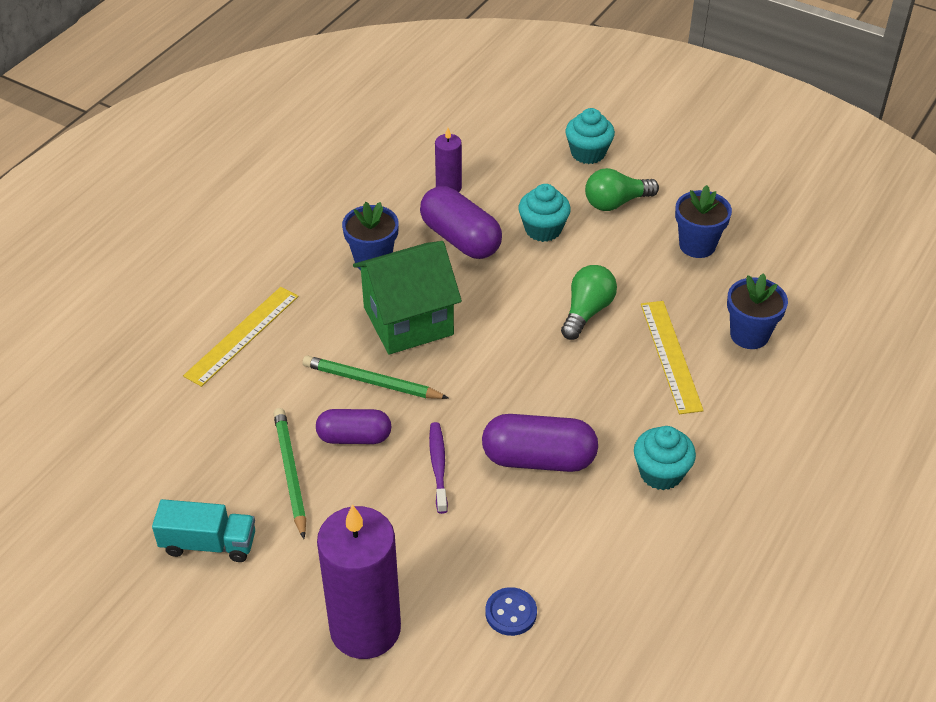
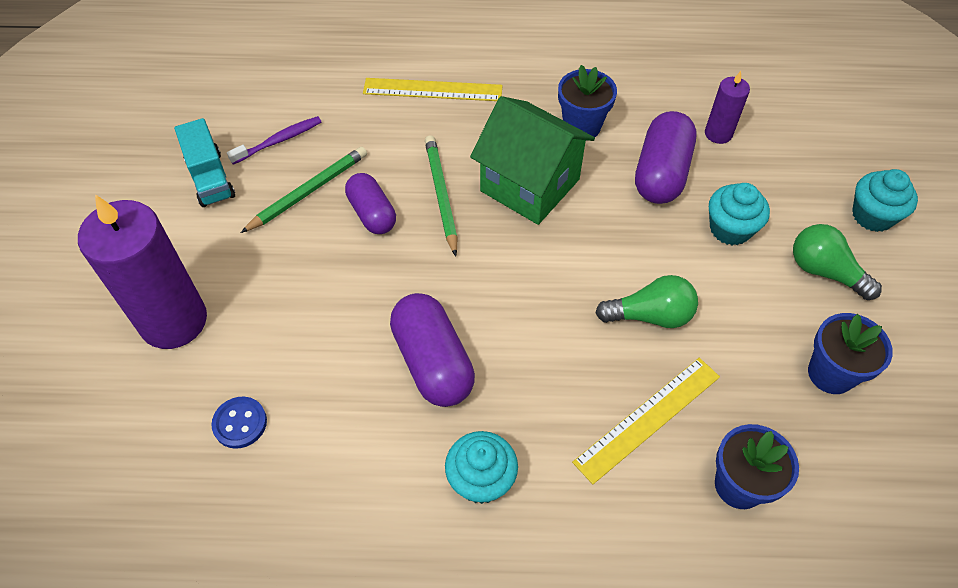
camera: 60 degrees right, 10 degrees up
(438, 467) = (375, 288): purple toothbrush -> purple toothbrush (278, 141)

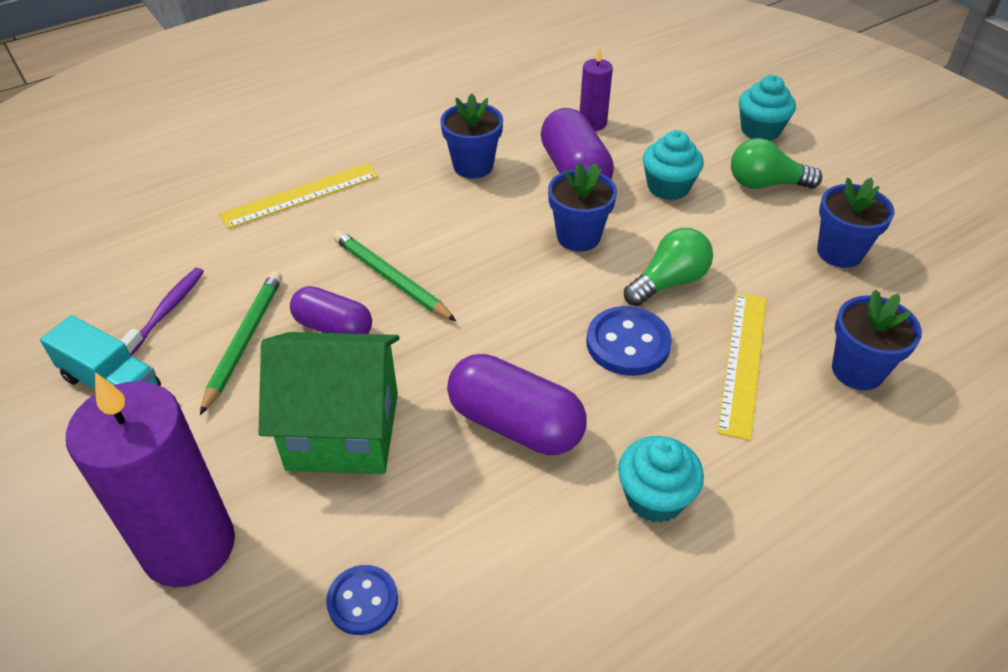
camera: 35 degrees left, 10 degrees down
(530, 185) = (469, 232): green house -> green house (343, 431)
(569, 348) = (628, 343): none -> blue button
(612, 235) = (578, 237): none -> blue flower pot

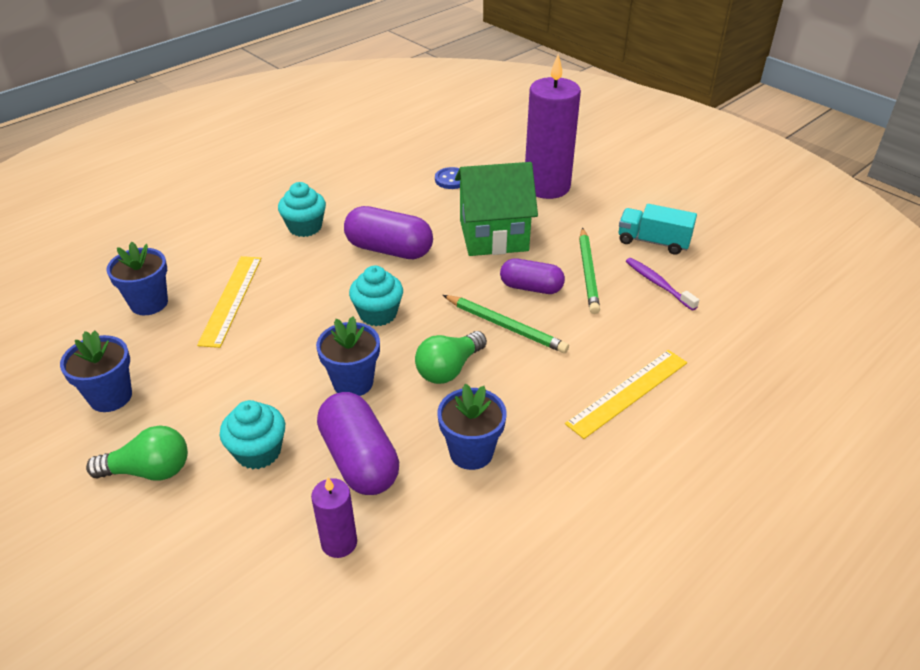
camera: 170 degrees right, 5 degrees down
(166, 311) = (658, 284): purple toothbrush -> purple toothbrush turned 135 degrees clockwise
(628, 343) = (314, 302): blue button -> none
(669, 282) = (275, 350): green light bulb -> green light bulb (449, 369)
(760, 130) = (120, 562): turquoise cupcake -> turquoise cupcake (378, 314)

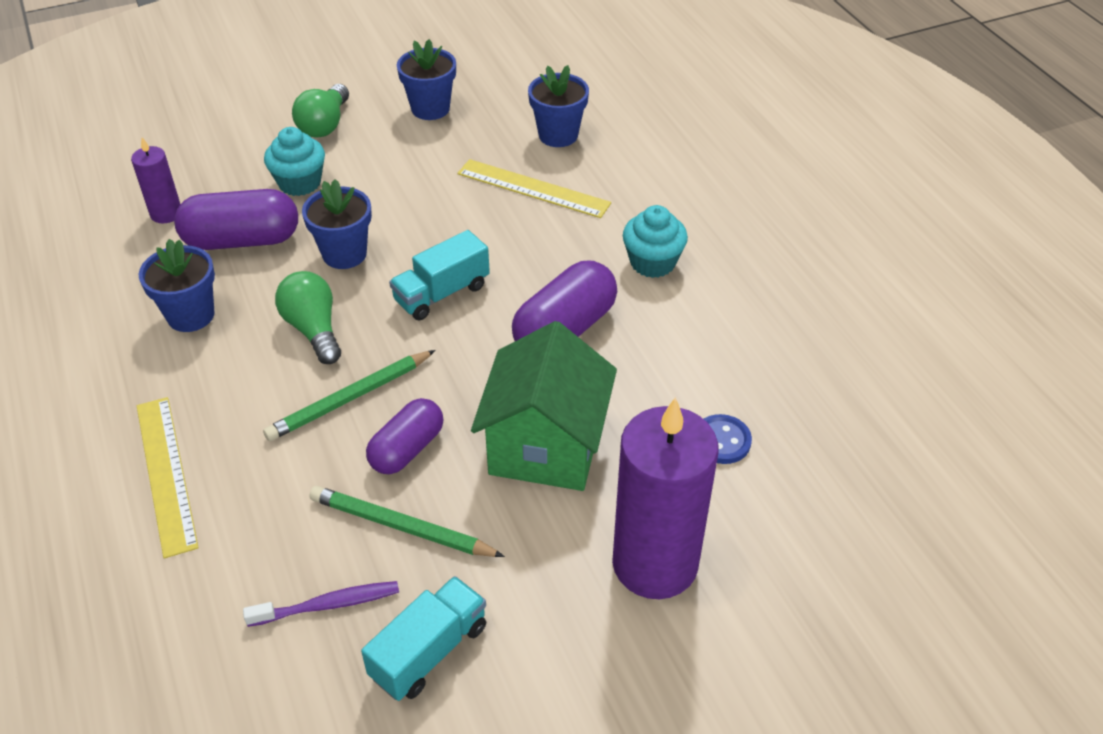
camera: 110 degrees right, 5 degrees up
(378, 314) = (441, 293): turquoise cupcake -> turquoise truck

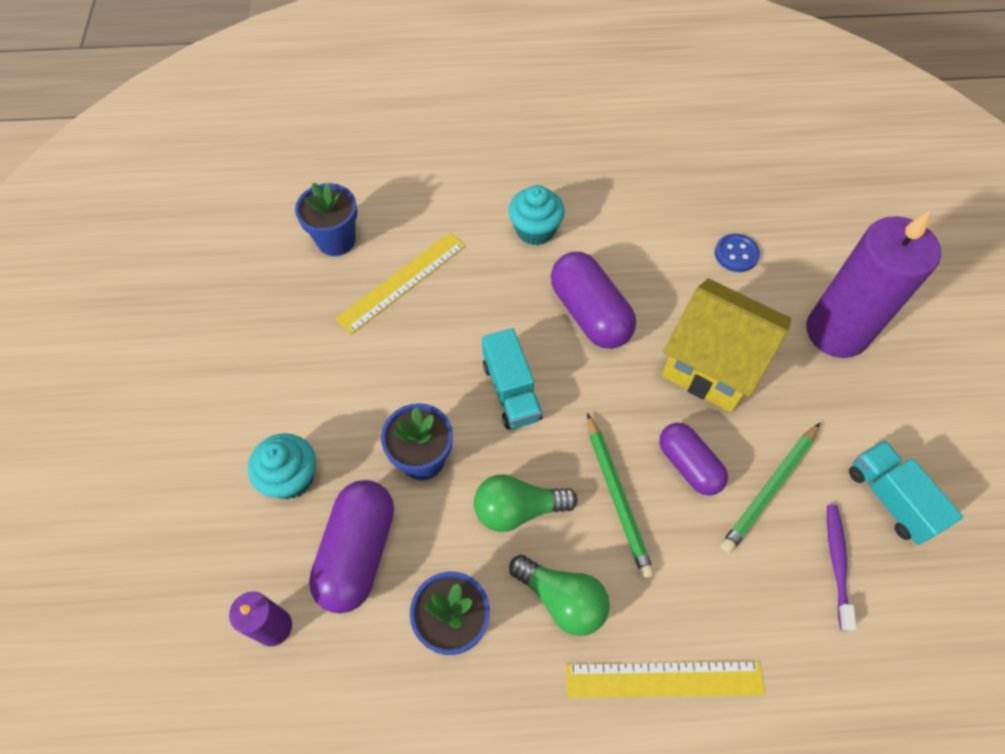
camera: 70 degrees left, 15 degrees up
(325, 125) = (204, 432): green light bulb -> green light bulb (562, 599)
(430, 108) = (234, 330): blue flower pot -> none
(545, 446) = (712, 365): green house -> yellow house

